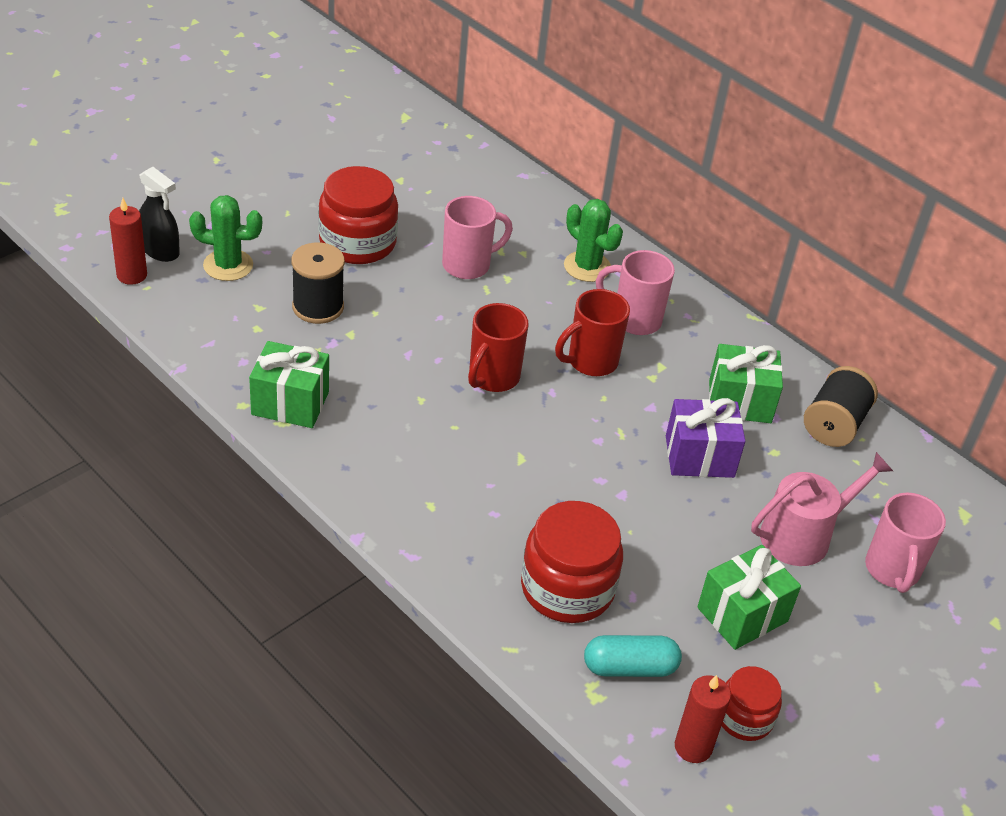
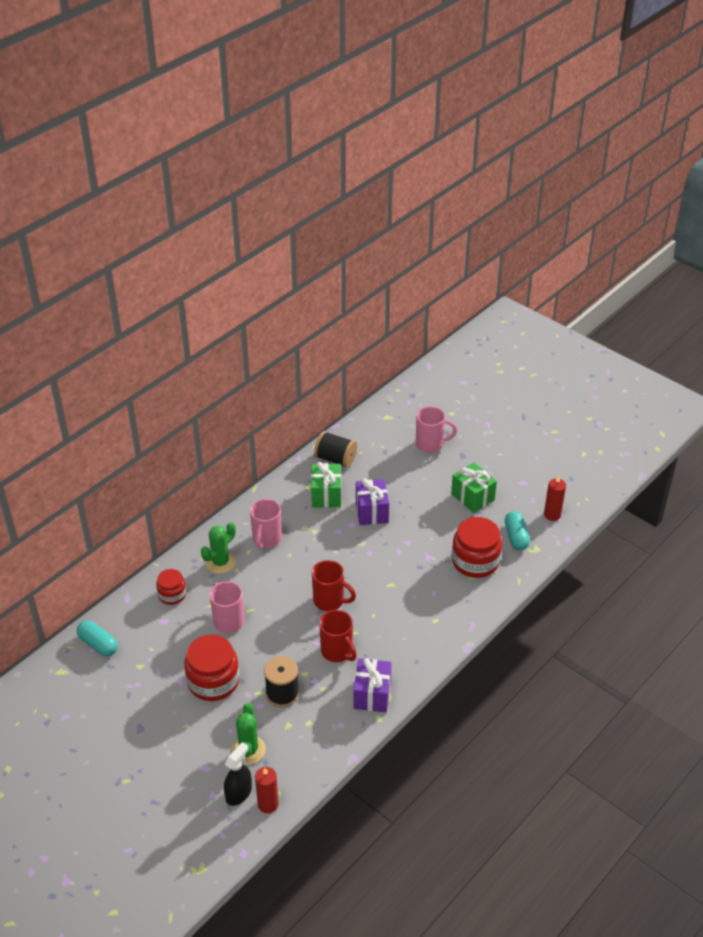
camera: 90 degrees left, 0 degrees up
(290, 403) = (372, 694): green gift -> purple gift
(445, 147) = (98, 644): none -> turquoise capsule
(590, 362) = (307, 558): red mug -> red mug (337, 652)
(744, 717) = (531, 497): red jar -> red jar (172, 594)
(803, 535) = (416, 474): pink watering can -> none

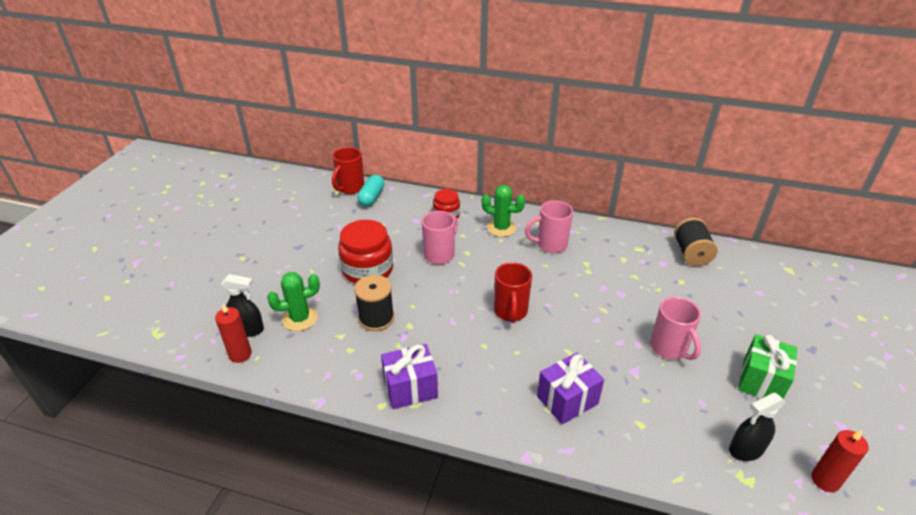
camera: 65 degrees right, 5 degrees down
(326, 495) = (640, 263): green gift -> none
(337, 652) = (450, 340): red mug -> red mug (350, 188)
(371, 511) = (652, 302): purple gift -> purple gift (567, 400)
(430, 444) = (794, 316): pink mug -> pink mug (669, 348)
(475, 561) = (667, 418): red jar -> none
(516, 537) = (746, 449): turquoise capsule -> black spray bottle

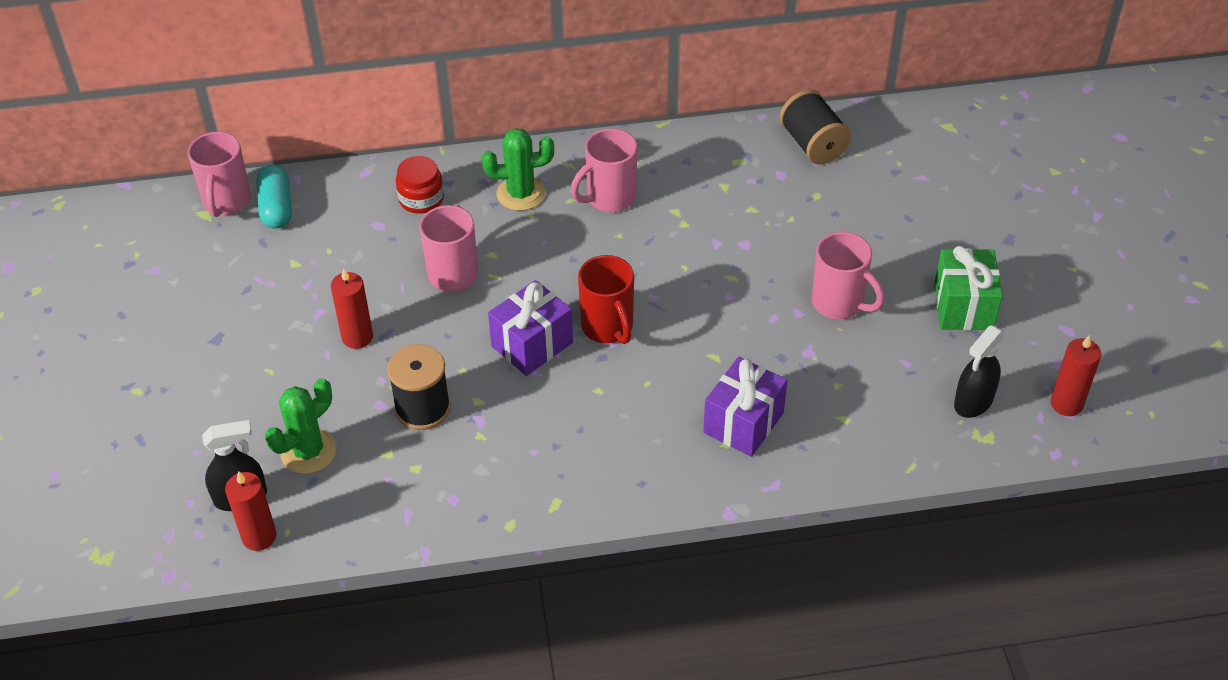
camera: 25 degrees left, 10 degrees up
(350, 188) = (226, 202): red mug -> pink mug
(367, 269) = (357, 337): red jar -> red candle
(410, 388) = (534, 487): purple gift -> purple gift (532, 344)

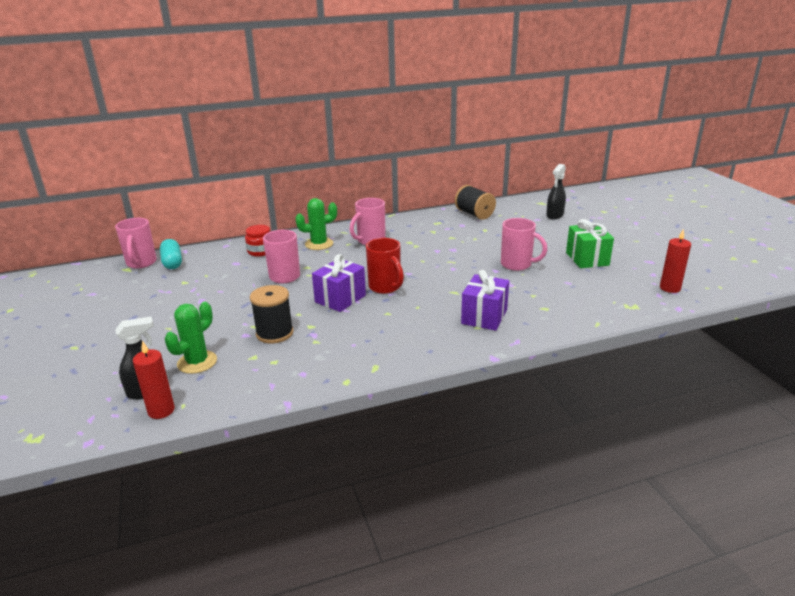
camera: 10 degrees left, 20 degrees down
(357, 337) = (227, 307): red candle -> none
(973, 402) = (616, 293): black spray bottle -> black spray bottle (554, 215)

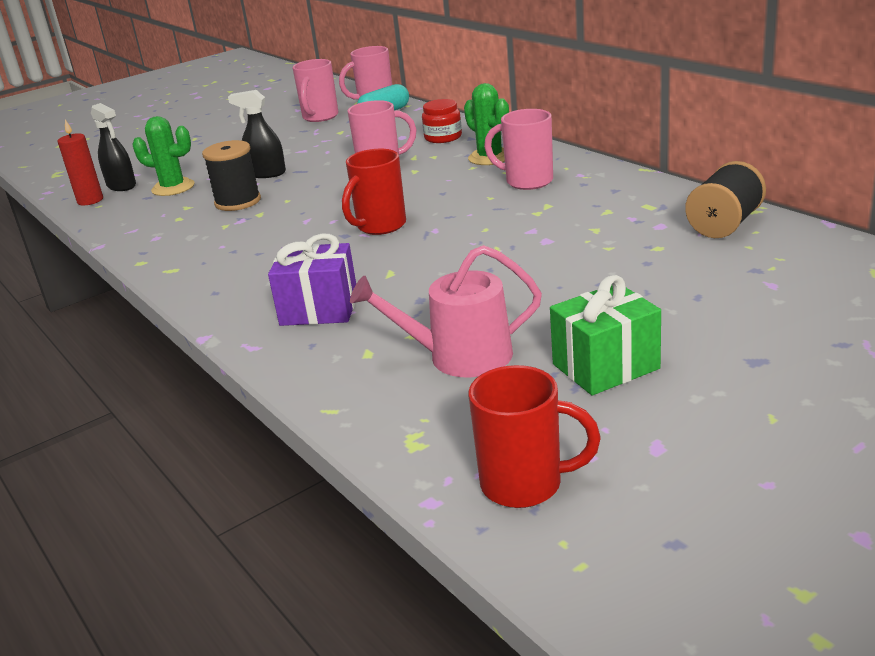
camera: 75 degrees right, 0 degrees up
(340, 299) = (334, 210): purple gift -> none
(517, 265) = (523, 302): pink mug -> pink mug (320, 117)
(554, 215) = (817, 298): black spray bottle -> black spray bottle (266, 173)
(562, 286) = (460, 357): none -> pink watering can
(670, 288) = (525, 485): red candle -> red mug

